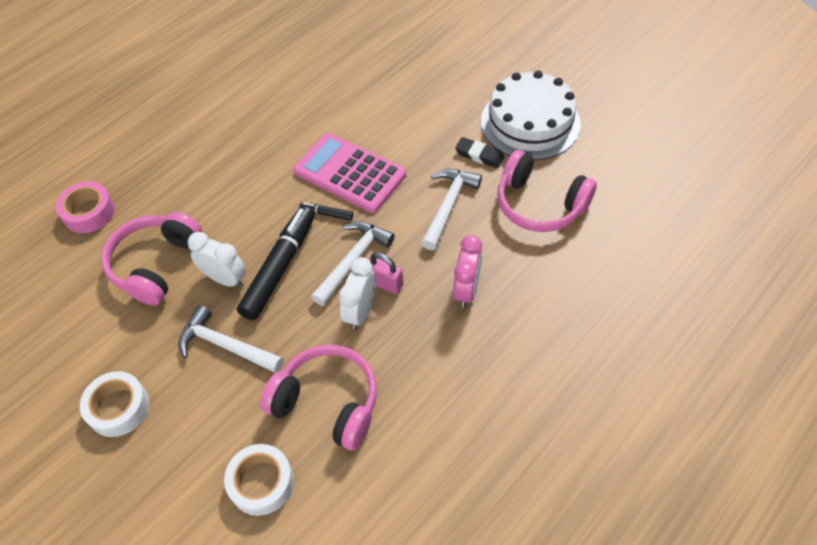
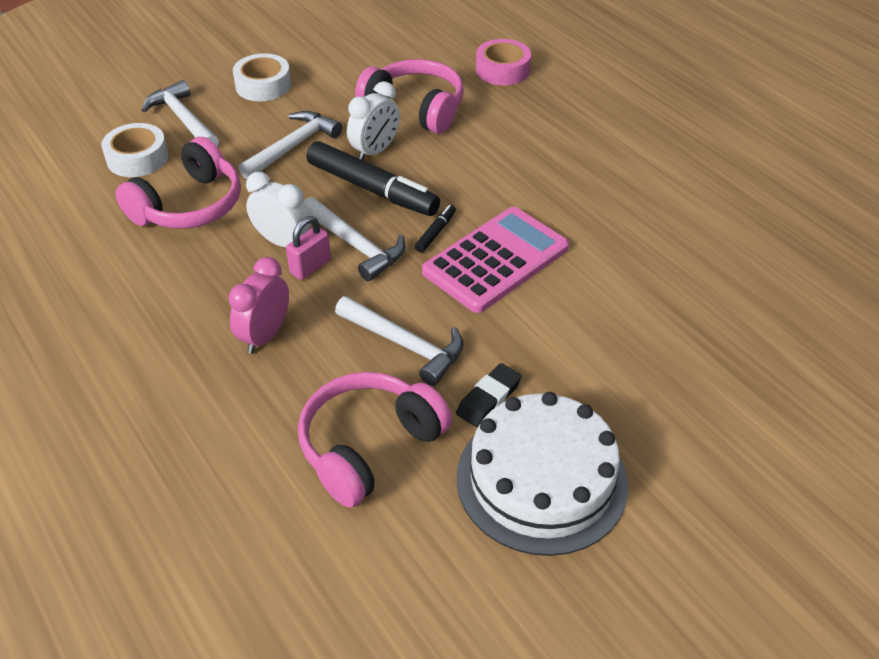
camera: 100 degrees right, 10 degrees down
(188, 465) = (183, 119): none -> white hammer
(466, 290) = (265, 336): pink clock -> pink clock turned 90 degrees clockwise

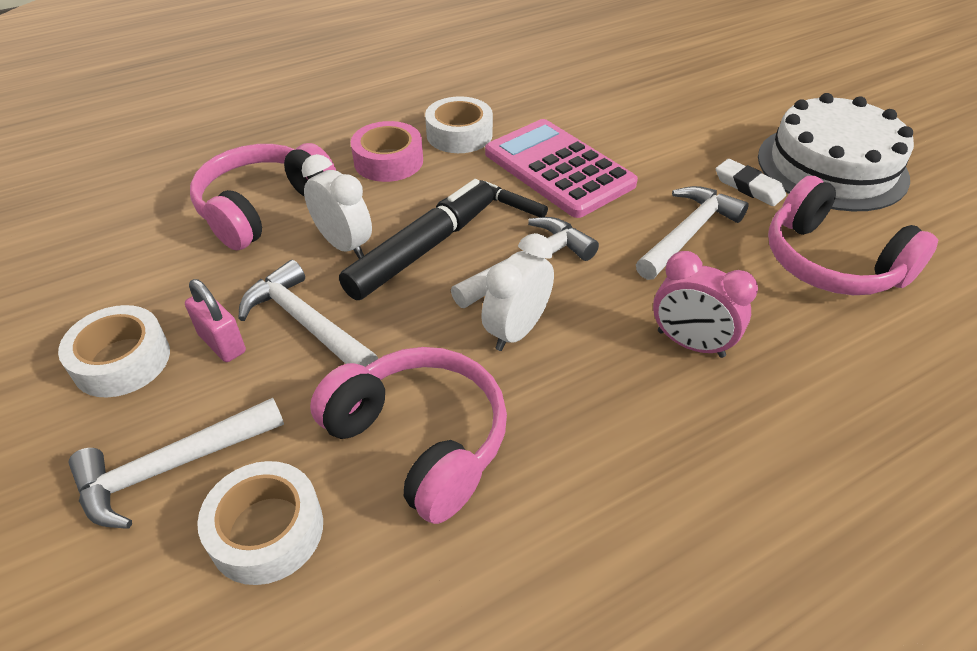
camera: 85 degrees left, 0 degrees up
(310, 267) = (565, 304): pink padlock -> pink padlock (222, 343)
(488, 398) = (748, 187): black eraser -> white eraser
(502, 70) = (215, 139): pink tape -> pink tape (388, 161)
(540, 195) = (459, 134): none -> white tape

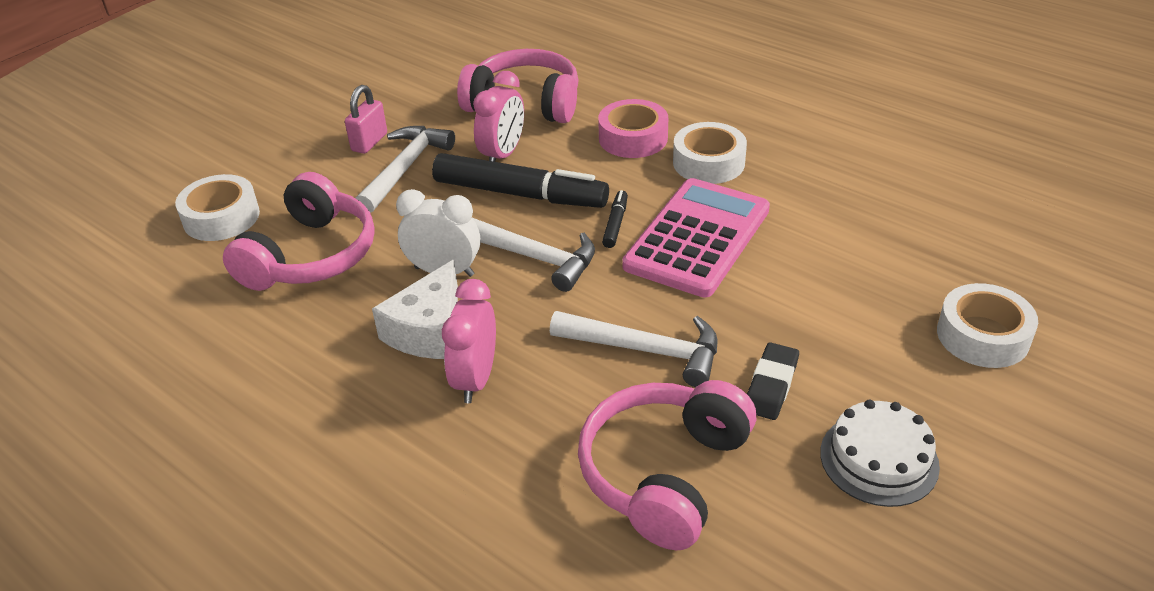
camera: 70 degrees right, 5 degrees down
(122, 360) = (338, 112): white tape -> white tape (982, 336)
(171, 467) = (259, 165): white hammer -> none
(344, 245) = (502, 155): white clock -> pink clock
(605, 362) = (429, 330): none -> white cheese
(748, 187) = (771, 385): white eraser -> black eraser
(831, 167) = (879, 459): white cake -> white cake, size x0.56

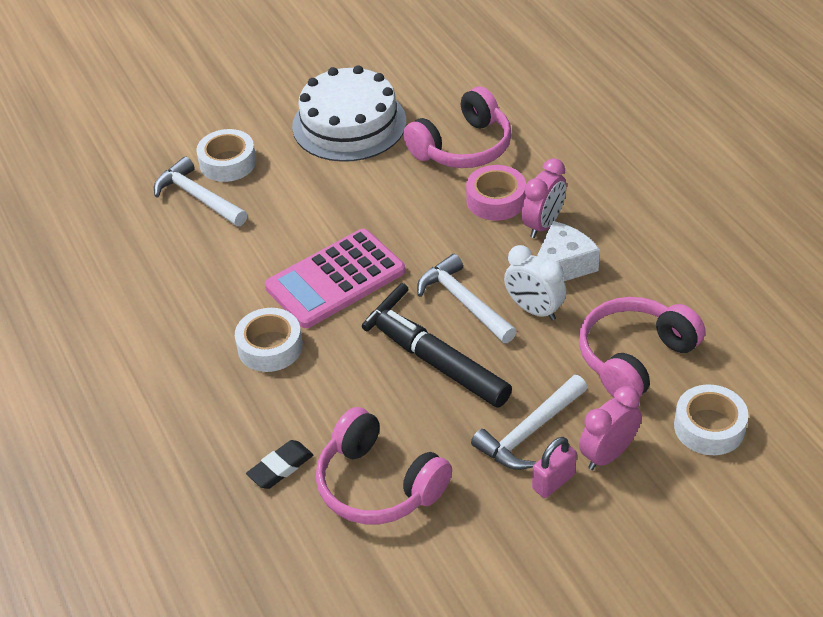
camera: 155 degrees left, 5 degrees up
(502, 155) = (434, 418): pink clock -> pink clock (607, 454)
(633, 138) = (310, 397): pink tape -> pink tape (496, 200)
(646, 350) = (428, 211): white hammer -> white hammer (198, 197)
(771, 385) = (371, 171): black eraser -> black eraser (280, 467)
(879, 459) = (349, 124): white cake -> white cake, size x1.77

